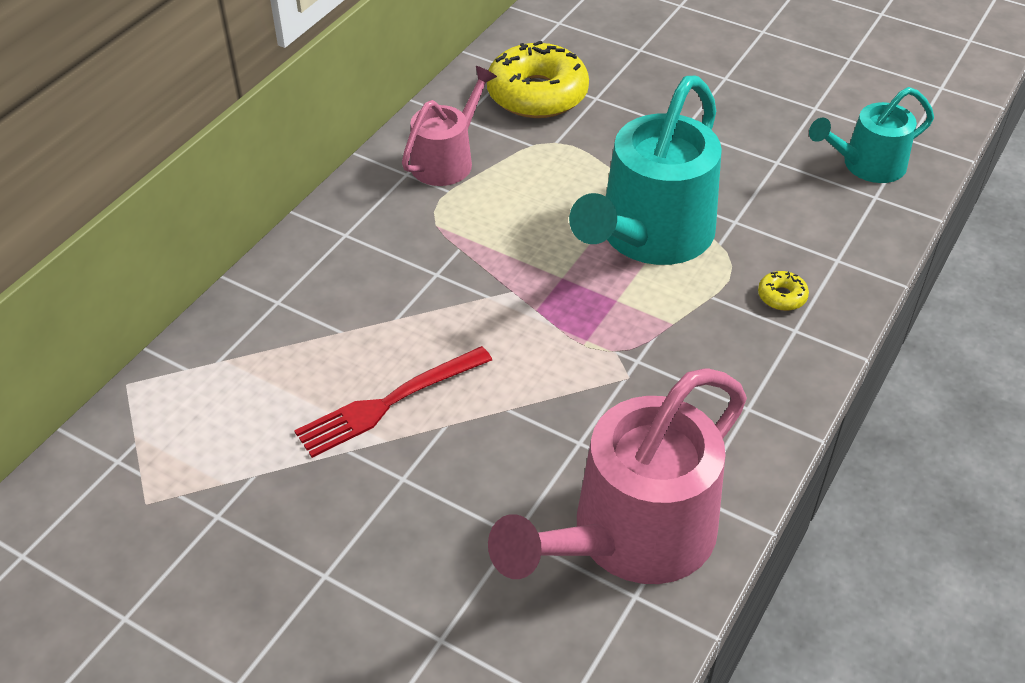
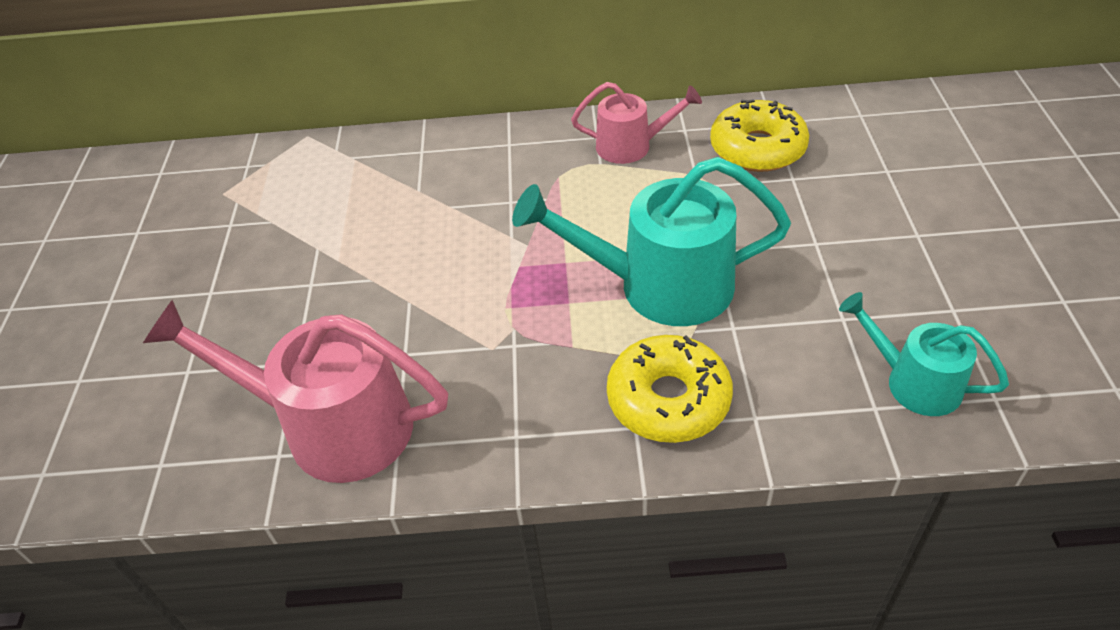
camera: 60 degrees right, 0 degrees up
(388, 403) = (370, 244): red fork -> none
(782, 296) = (668, 400): yellow donut -> yellow donut, size x2.42

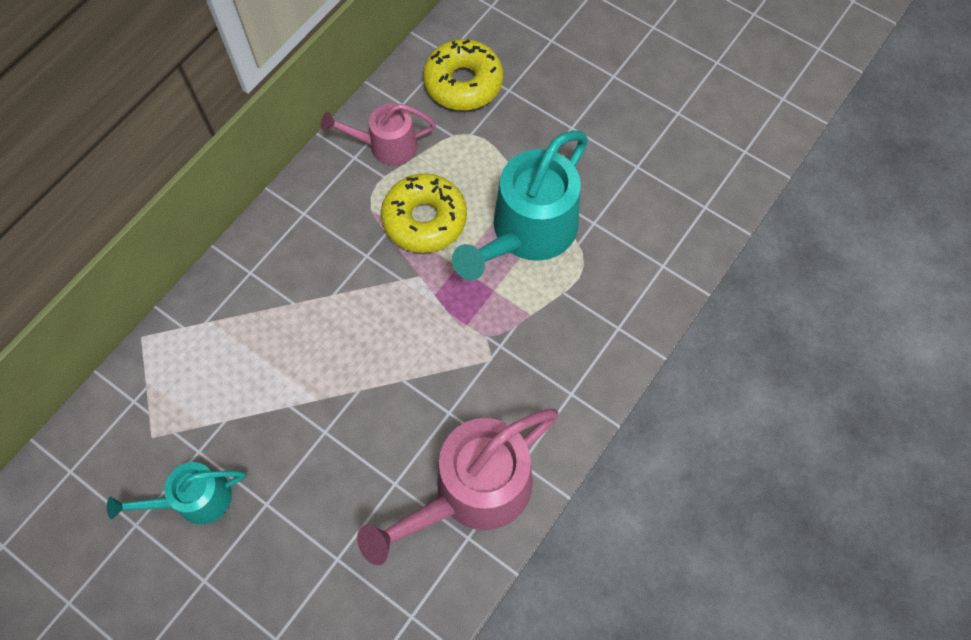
camera: 55 degrees left, 20 degrees up
(631, 146) = (386, 145): pink watering can -> pink watering can turned 135 degrees counterclockwise
(668, 400) = (614, 297): yellow donut -> yellow donut (424, 219)
(913, 382) = (705, 175): turquoise watering can -> turquoise watering can (195, 499)

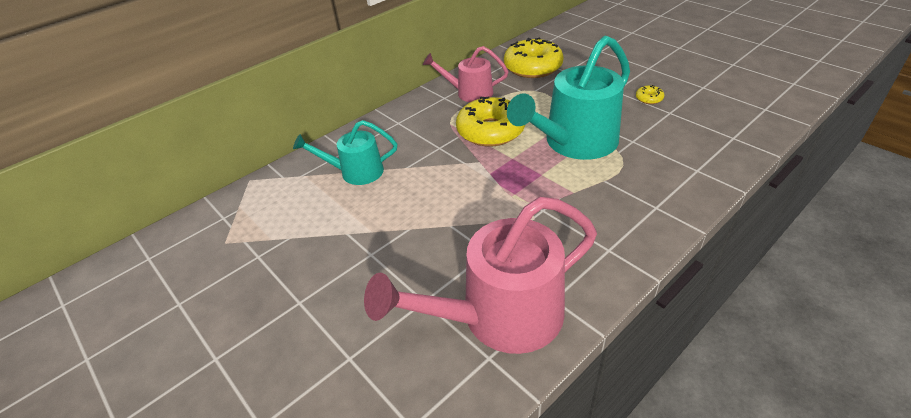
camera: 15 degrees right, 25 degrees down
(195, 499) = (238, 291): turquoise watering can -> turquoise watering can (355, 172)
(613, 141) = (649, 98): none -> yellow donut

